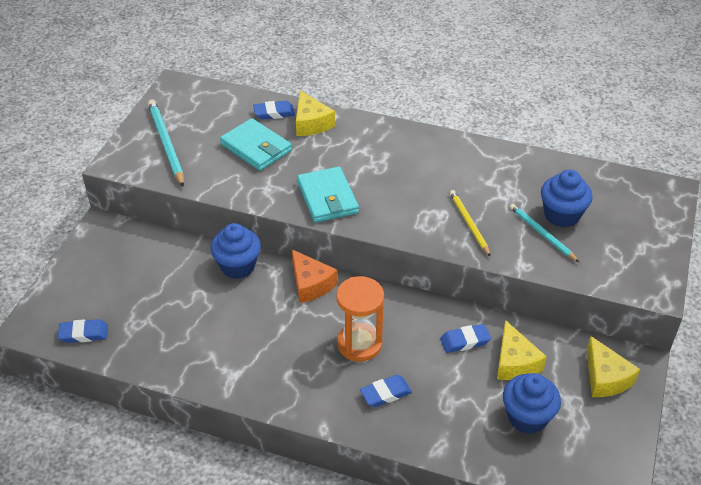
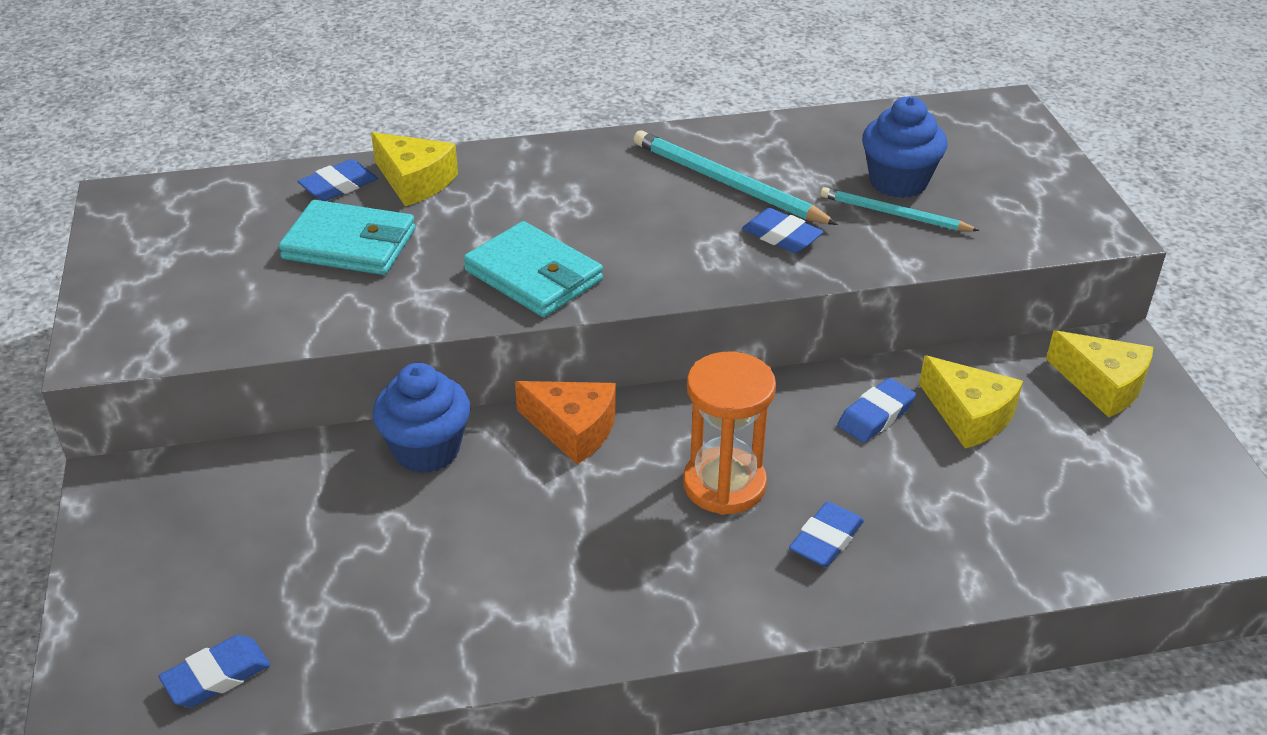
camera: 30 degrees left, 5 degrees down
(166, 143) = (176, 290): turquoise pencil -> turquoise pencil (727, 183)
(469, 223) = (781, 236): yellow pencil -> blue eraser
(527, 417) = (1051, 482): blue cupcake -> none

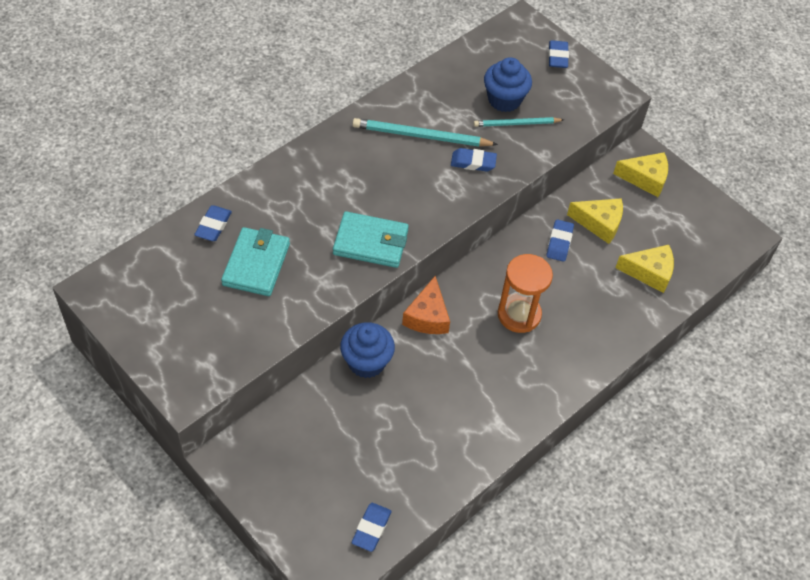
camera: 35 degrees left, 15 degrees up
(349, 244) = (256, 264): turquoise wallet -> turquoise wallet turned 60 degrees counterclockwise
(415, 181) = (253, 204): yellow cheese -> yellow cheese (649, 272)
(573, 429) = (427, 316): orange cheese -> orange cheese turned 105 degrees clockwise
(826, 540) = (581, 323): blue eraser -> blue eraser (557, 57)

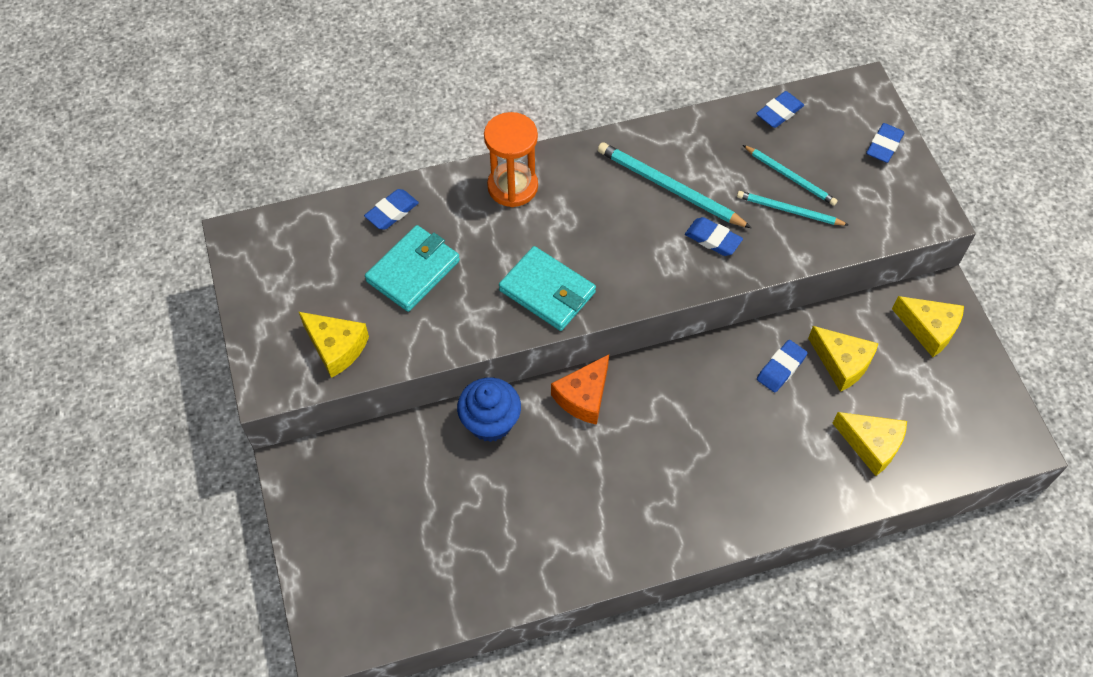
camera: 30 degrees right, 5 degrees up
(226, 344) = (336, 347): none -> yellow cheese
(371, 528) = (399, 608): blue eraser -> blue eraser (779, 112)
(504, 100) = (790, 177): blue cupcake -> turquoise pencil
(519, 314) = (688, 435): orange hourglass -> orange hourglass (512, 186)

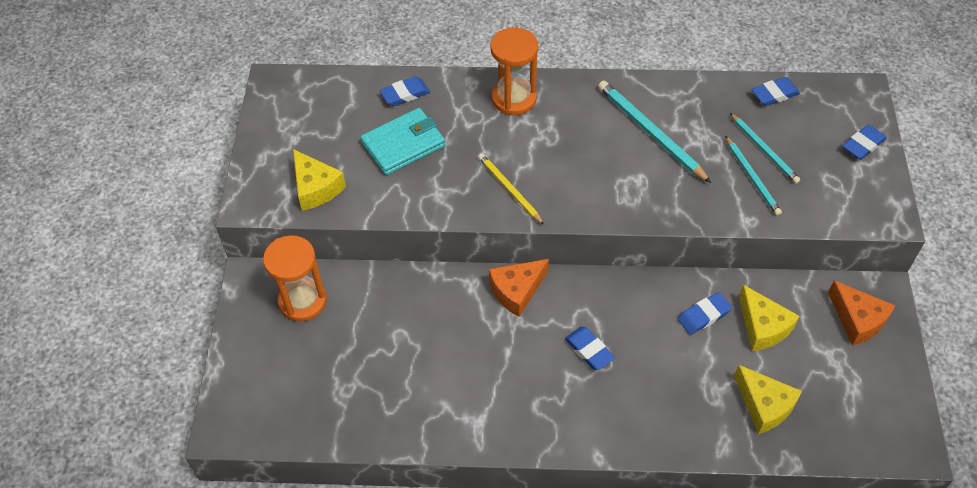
camera: 20 degrees right, 5 degrees down
(359, 475) = (302, 301): none -> orange hourglass
(490, 422) = (428, 289): blue cupcake -> none
(547, 291) = (509, 189): turquoise wallet -> yellow pencil
(713, 239) = (673, 184): blue eraser -> blue eraser (589, 350)
(789, 210) = (752, 177): turquoise pencil -> turquoise pencil turned 150 degrees counterclockwise
(929, 329) = (857, 320): yellow cheese -> orange cheese

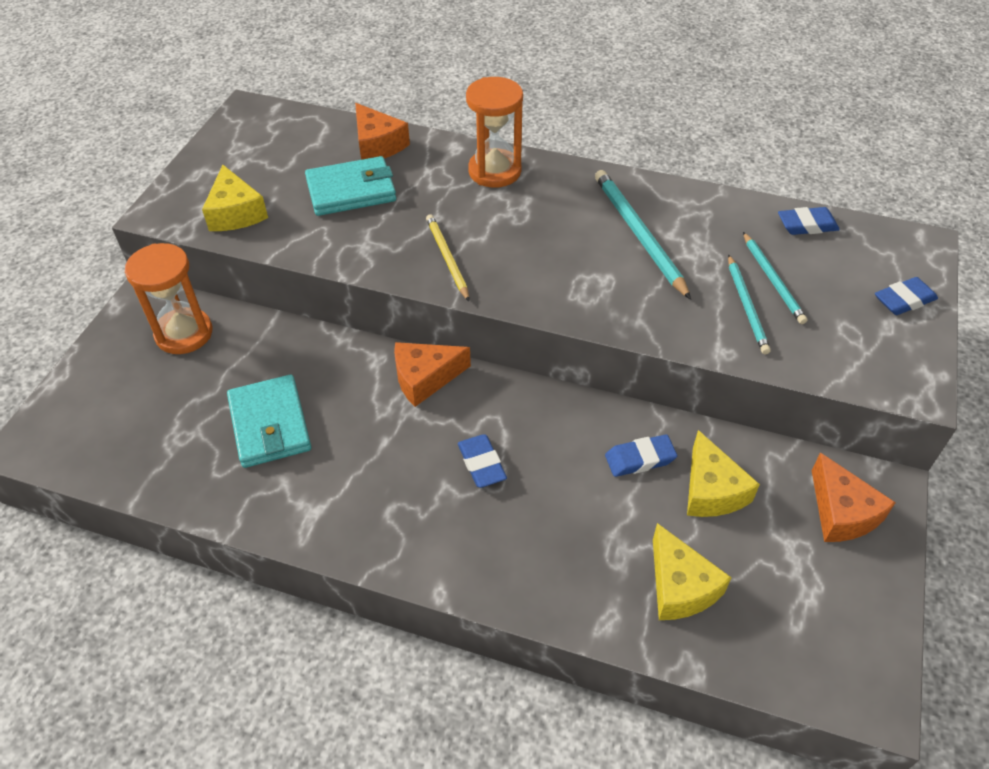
camera: 15 degrees right, 5 degrees down
(405, 94) = (377, 145): blue eraser -> orange cheese
(411, 361) = (269, 424): none -> turquoise wallet

